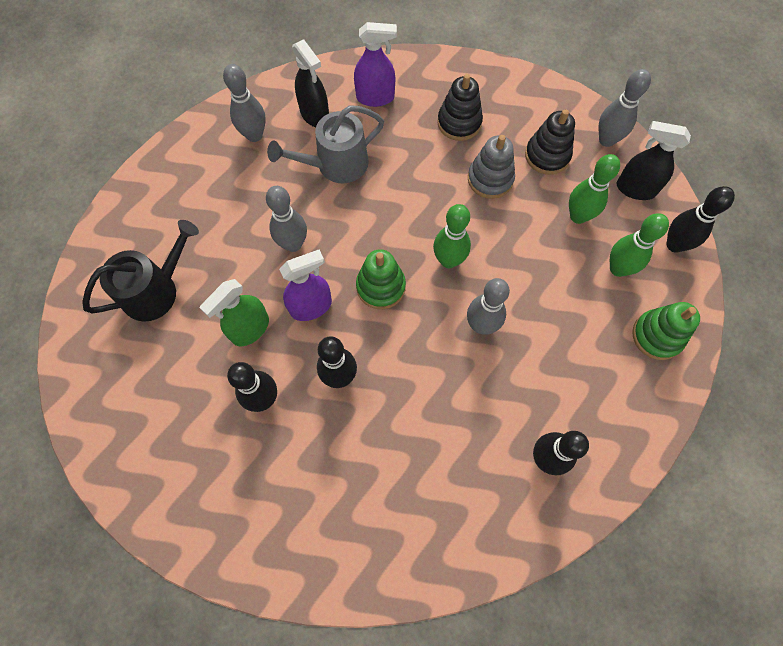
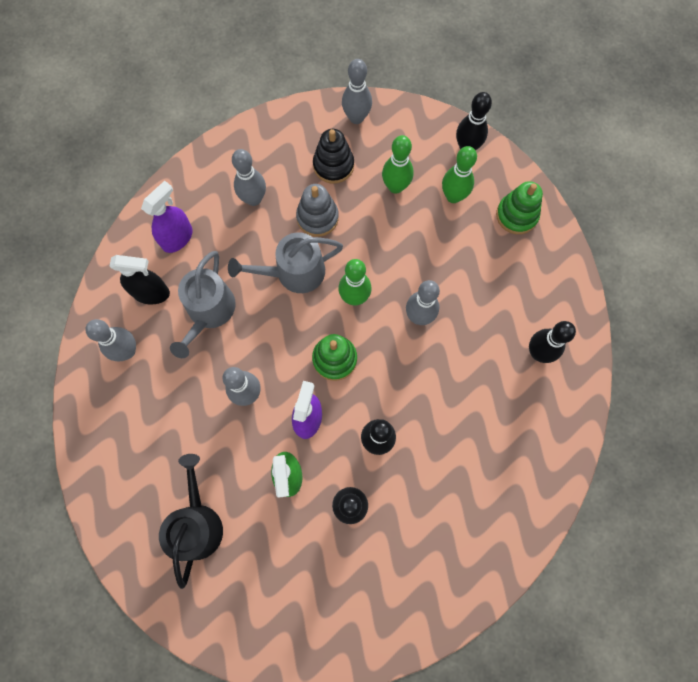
camera: 50 degrees left, 5 degrees up
(426, 199) = (294, 272): none -> grey watering can
(459, 122) = (253, 199): black stacking toy -> grey bowling pin
(635, 189) = (408, 134): black spray bottle -> none

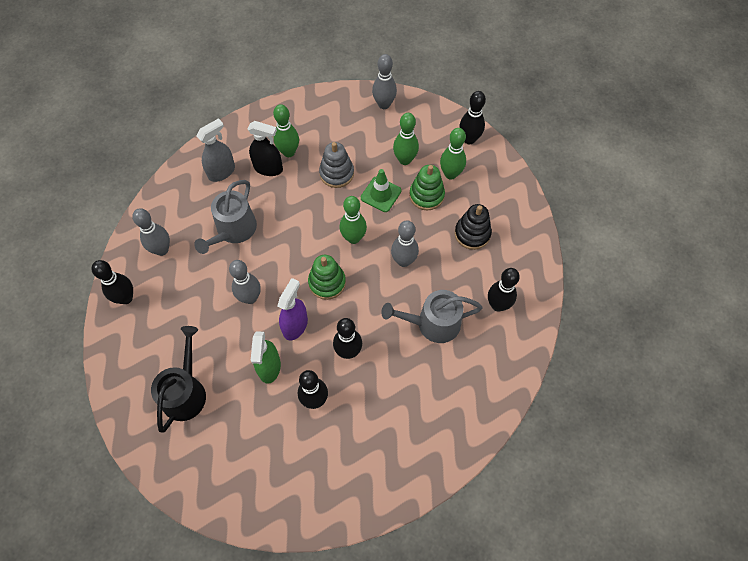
camera: 10 degrees right, 10 degrees down
(98, 420) = (126, 298): none -> black bowling pin
(151, 293) = (191, 209): black spray bottle -> black spray bottle (268, 168)
(177, 238) = (222, 172): purple spray bottle -> grey spray bottle
(253, 199) = (288, 152): grey bowling pin -> green bowling pin
(294, 272) = (308, 212): grey watering can -> grey watering can (433, 323)
(333, 165) = (358, 136): black stacking toy -> black stacking toy (472, 234)
(375, 236) = (381, 194): none -> green traffic cone
(516, 215) = (500, 196): green stacking toy -> green stacking toy (426, 195)

